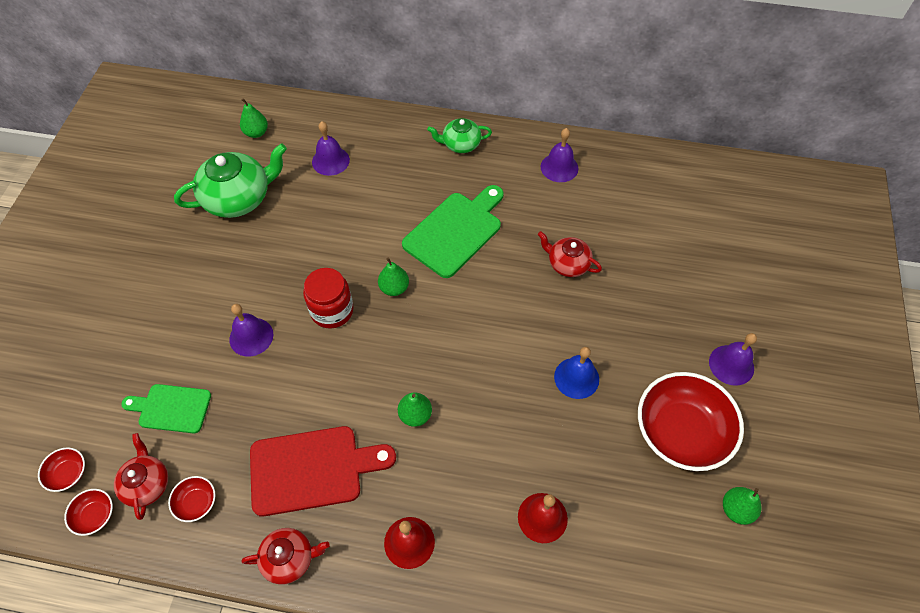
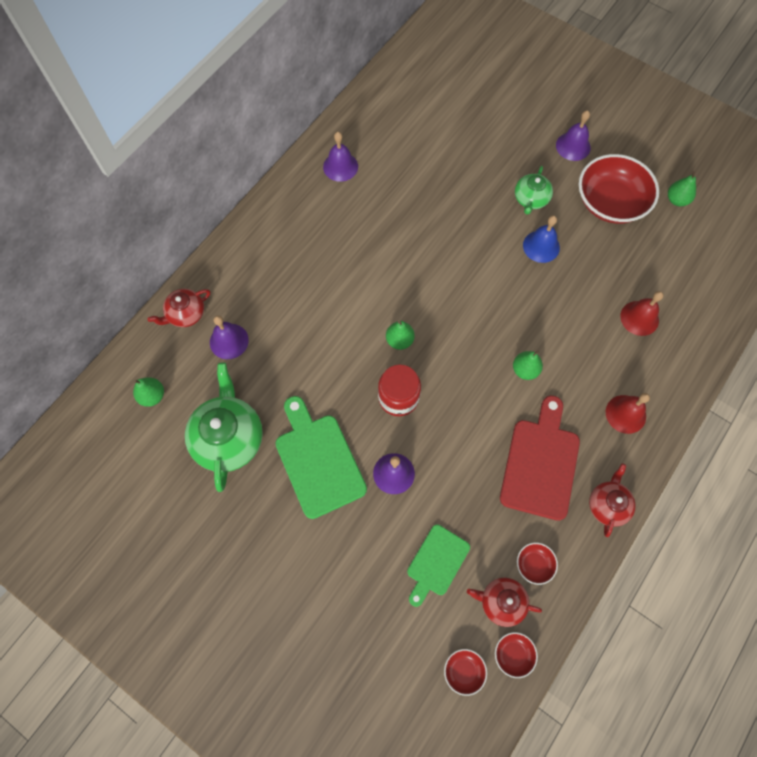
camera: 65 degrees left, 10 degrees up
(455, 231) = (365, 271): green cutting board -> green cutting board (318, 461)
(460, 144) = (272, 228): green teapot -> green teapot (530, 199)
(567, 264) = (439, 205): red teapot -> red teapot (185, 314)

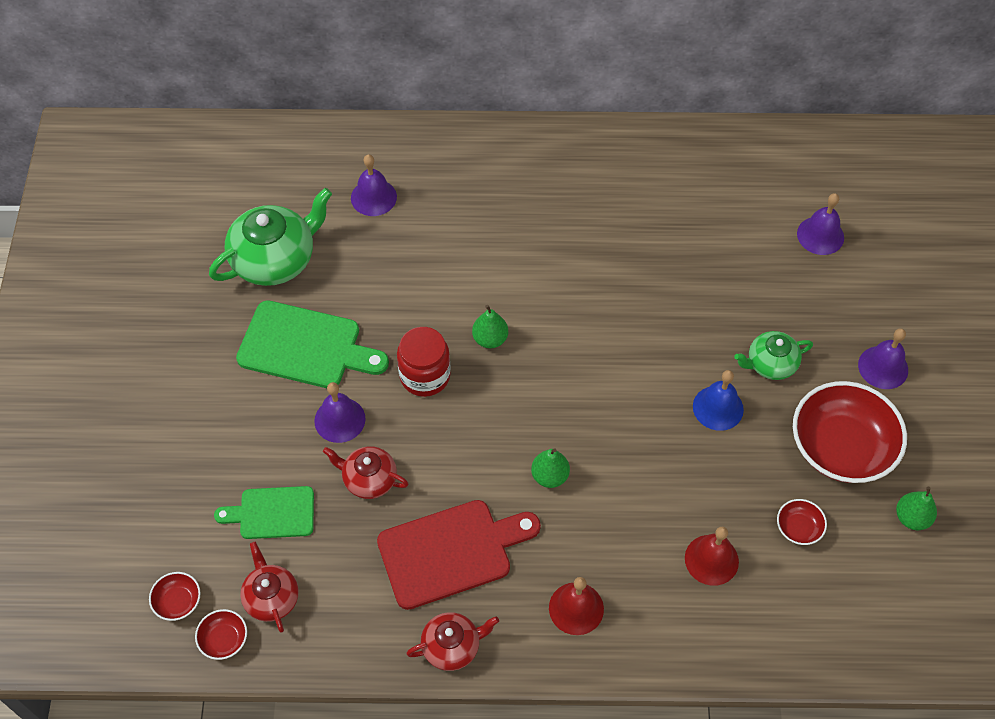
camera: 55 degrees right, 10 degrees down
(152, 396) = (272, 174): green pear -> none
(185, 314) = (374, 146): red teapot -> red teapot (369, 479)
(318, 461) = (305, 346): green cutting board -> green cutting board turned 75 degrees clockwise
(340, 166) = (648, 167): purple bell -> purple bell (820, 235)
(534, 564) = (333, 607): red bowl -> red bowl (798, 528)

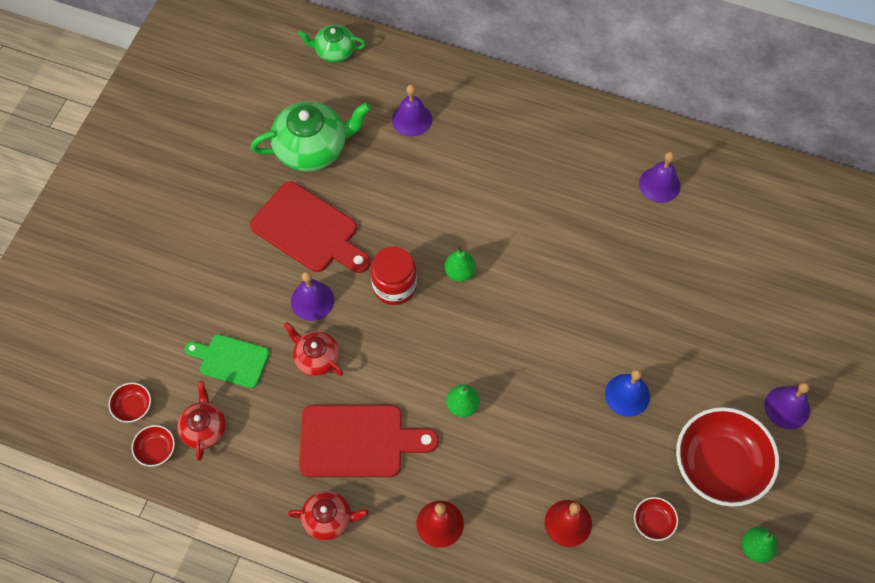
camera: 20 degrees right, 5 degrees up
(305, 346) = (308, 230): green cutting board -> red cutting board
(770, 364) = (688, 371): green teapot -> green teapot (334, 51)
(820, 235) = (781, 271): purple bell -> purple bell (659, 184)

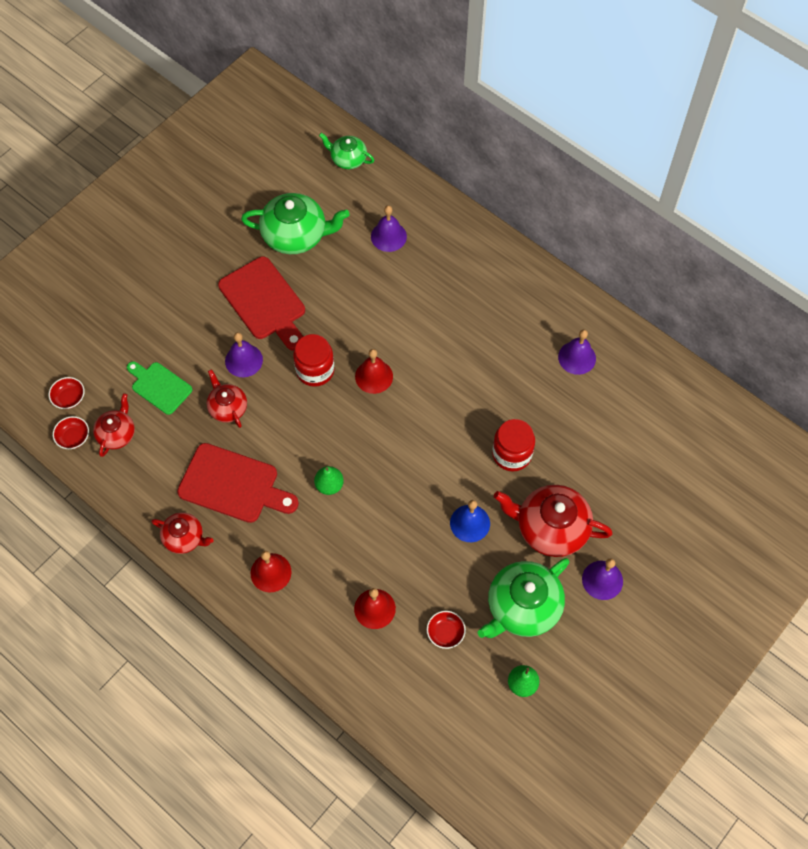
camera: 20 degrees right, 0 degrees up
(460, 272) = (374, 376): green pear -> red bell
(638, 307) = (512, 454): none -> red jar
(711, 371) = (550, 528): none -> red teapot
(720, 465) = (522, 607): red bowl -> green teapot

